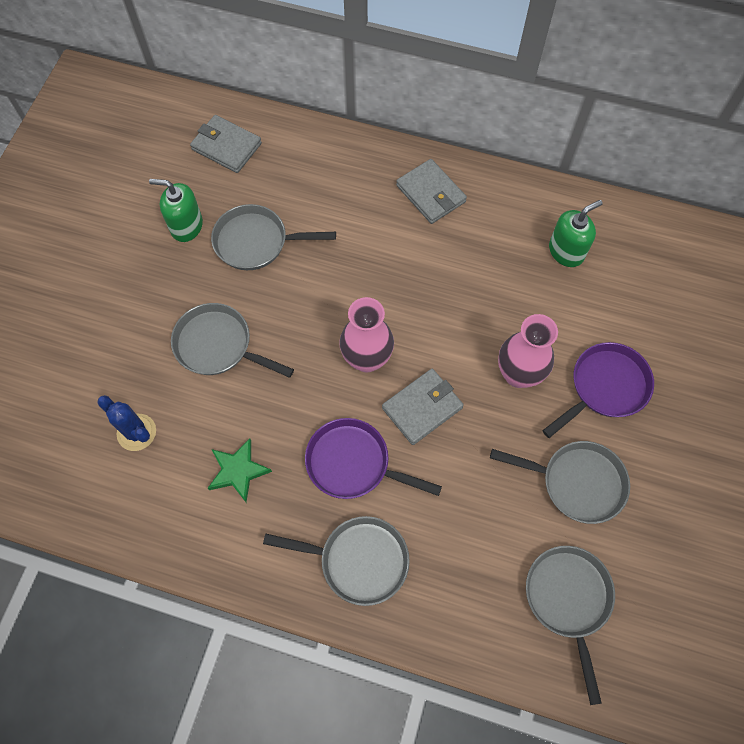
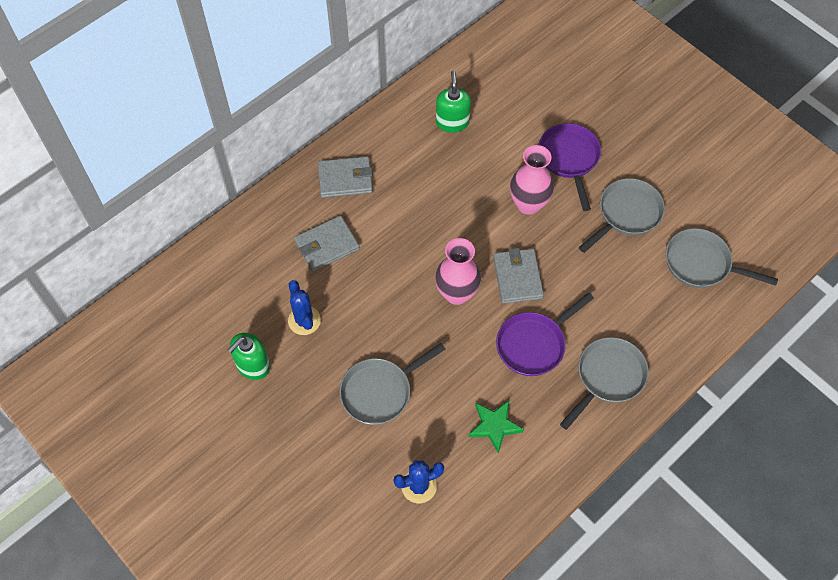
camera: 60 degrees left, 5 degrees down
(226, 146) = (196, 299): grey wallet -> grey wallet (327, 245)
(256, 242) = (304, 320): grey pan -> blue cactus

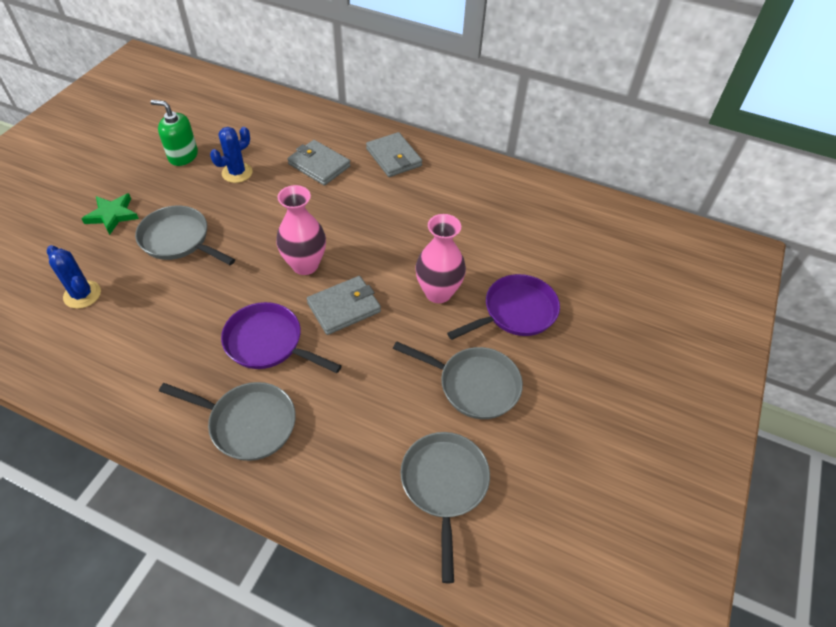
camera: 65 degrees right, 10 degrees down
(452, 122) = (500, 209): green soap dispenser -> none
(494, 426) = (161, 335): green star -> green star (112, 215)

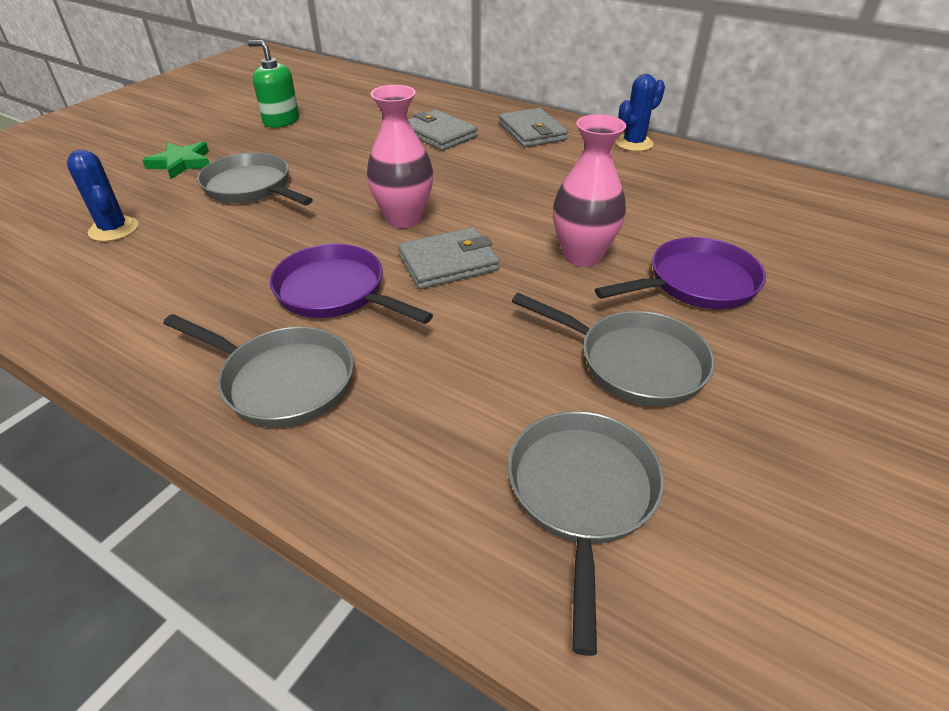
camera: 10 degrees right, 10 degrees down
(237, 173) = (339, 136): blue cactus -> blue cactus (633, 143)

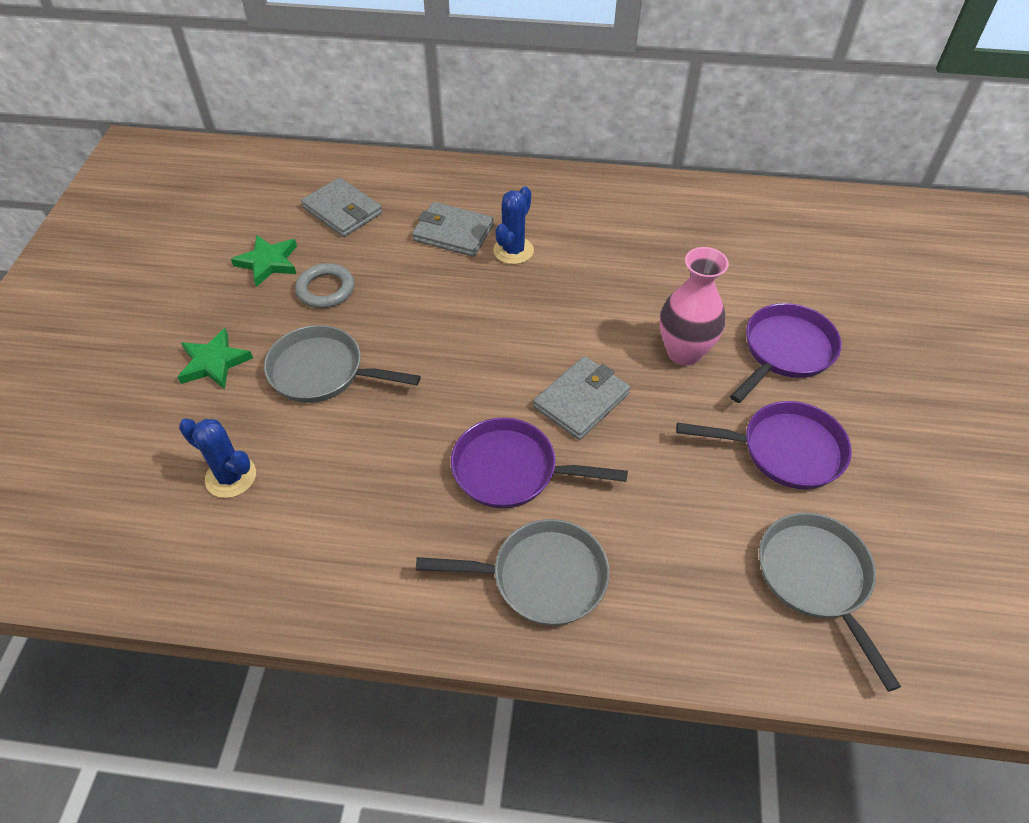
camera: 25 degrees left, 10 degrees up
(281, 121) = (268, 262): green soap dispenser -> green star
(306, 143) = (325, 289): none -> grey ring
(404, 218) = (504, 361): pink vase -> none
(532, 132) = (540, 202): grey wallet -> grey wallet (342, 211)
(633, 143) = (643, 190): blue cactus -> blue cactus (513, 251)
(634, 362) = (785, 450): grey pan -> purple pan

